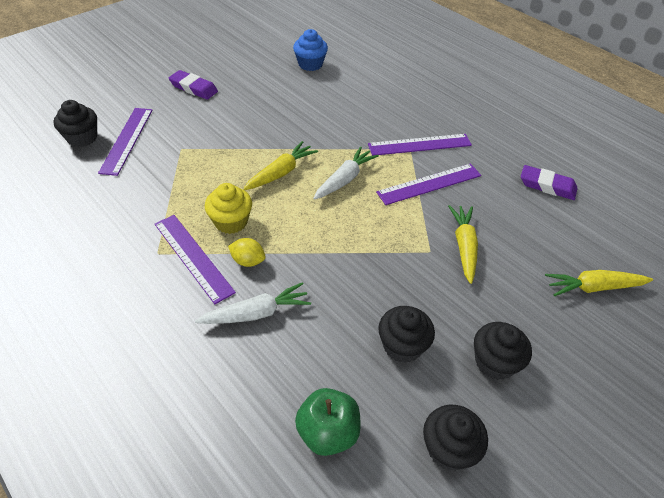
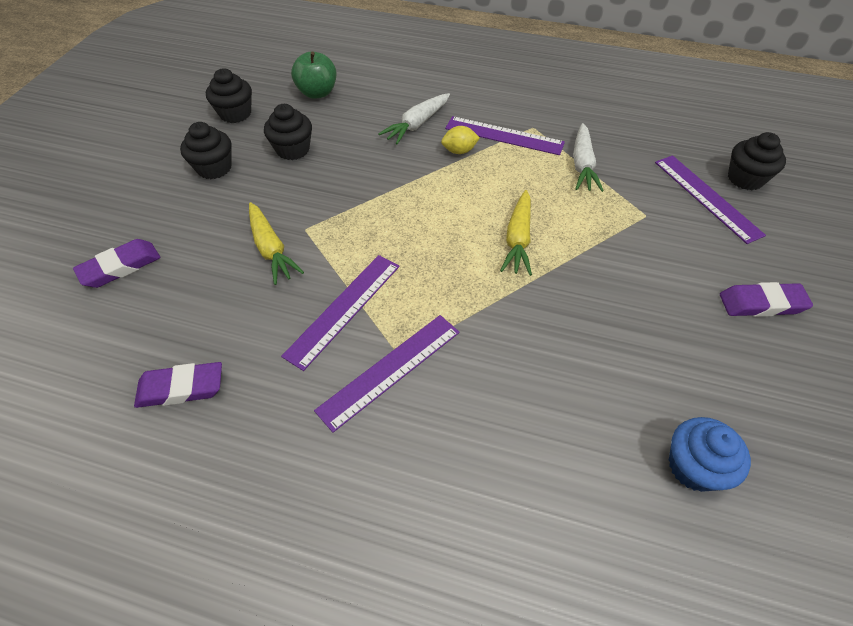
camera: 150 degrees right, 5 degrees up
(231, 222) = (507, 172): yellow cupcake -> none
(345, 179) = (445, 265): white carrot -> white carrot (582, 165)
(593, 287) = (120, 267): yellow carrot -> purple eraser

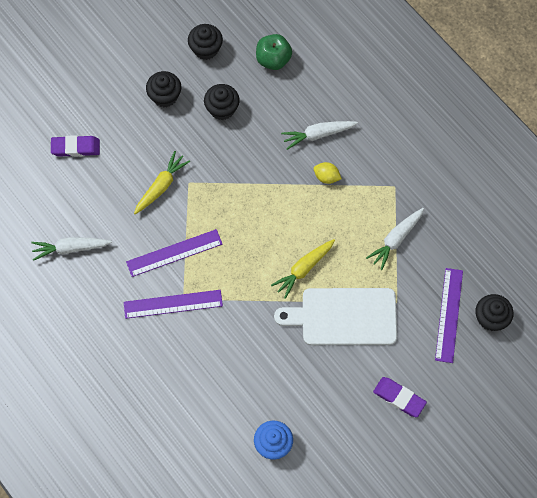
camera: 35 degrees right, 15 degrees up
(181, 388) = (70, 248): purple eraser -> white carrot
(271, 249) = (161, 186): yellow carrot -> yellow carrot turned 150 degrees counterclockwise
(504, 136) = (367, 182): purple ruler -> none
(610, 259) = (344, 317): none -> white cutting board

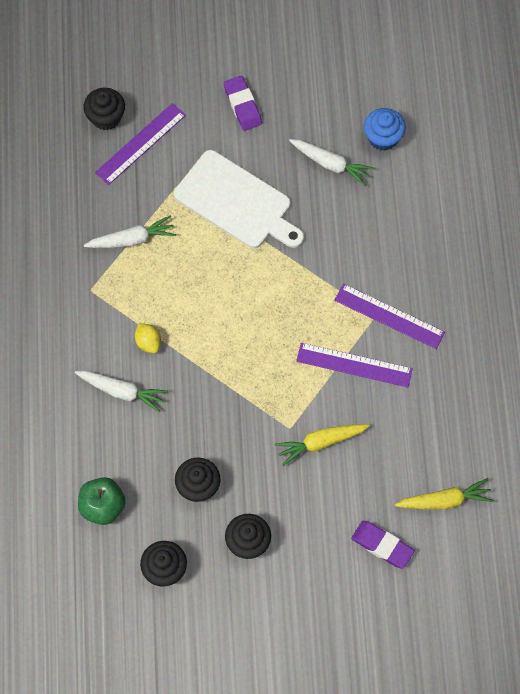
camera: 145 degrees left, 0 degrees up
(70, 248) = (455, 437): white carrot -> white carrot (331, 164)
(303, 269) = (240, 268): yellow carrot -> yellow carrot (445, 500)

